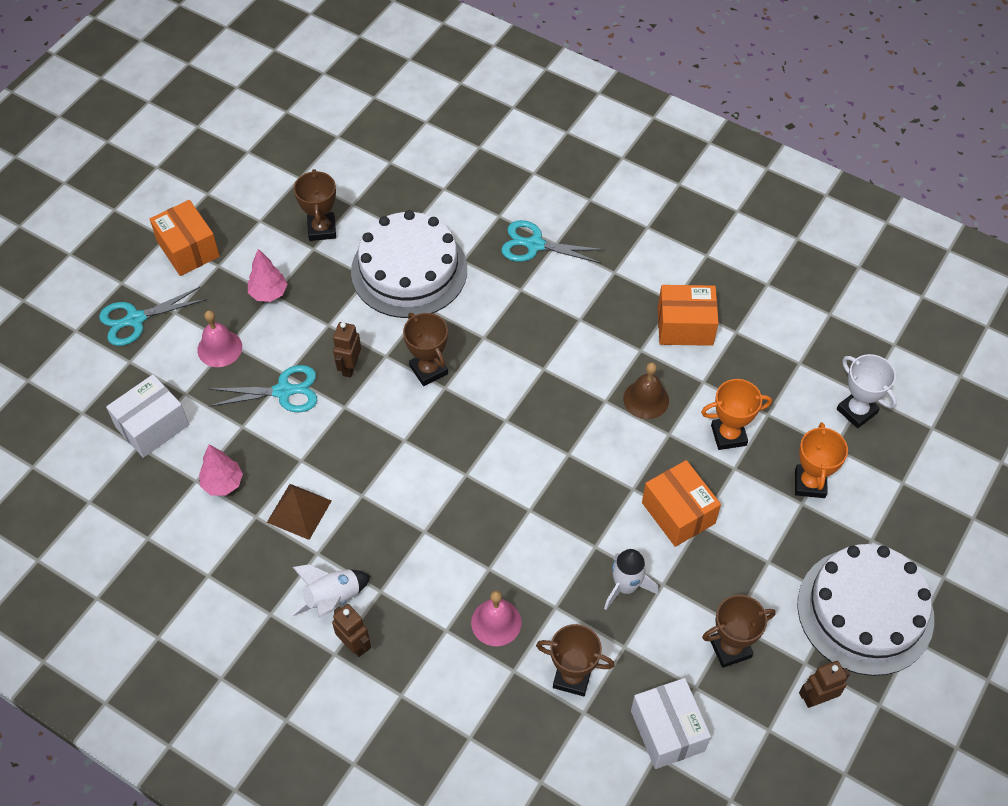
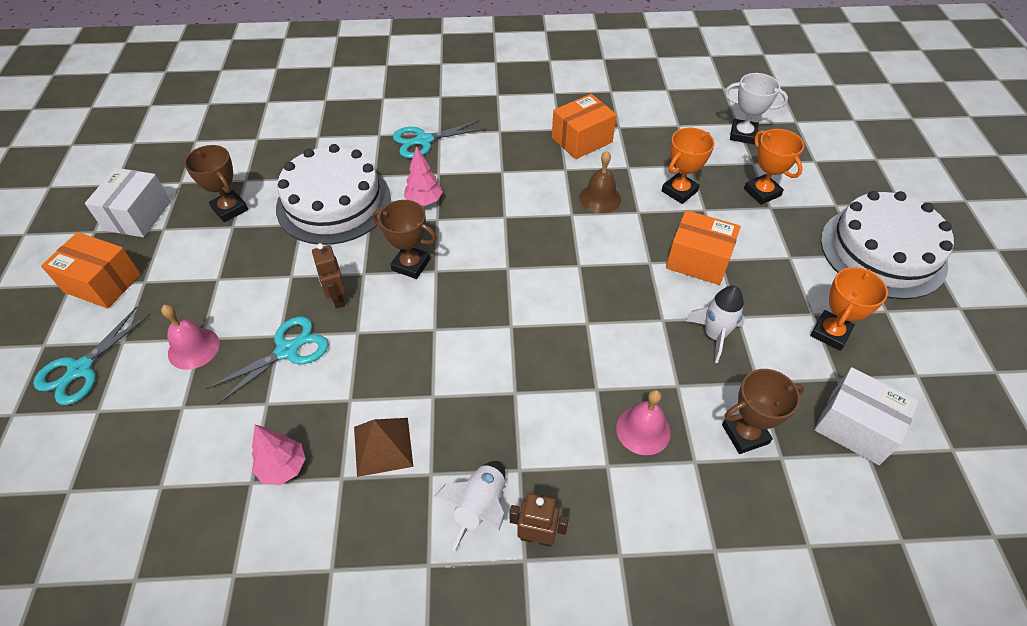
camera: 35 degrees left, 5 degrees down
(152, 426) = (165, 457): white box -> white box (138, 216)
(268, 293) = (213, 279): pink tree -> pink tree (424, 201)
(730, 648) = (830, 333): brown trophy -> orange trophy
(817, 698) = (921, 330): brown robot -> none

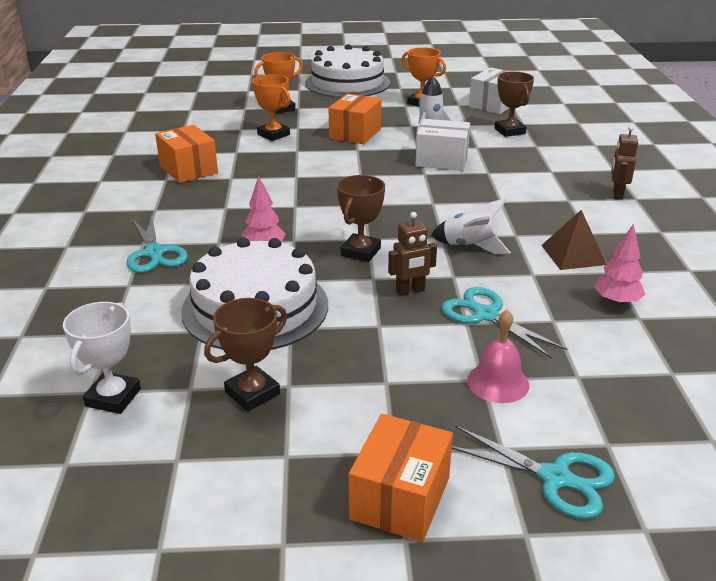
camera: 90 degrees left, 20 degrees down
(138, 216) = (252, 493): white box -> white box (441, 160)
(480, 507) = (606, 213): white rocket -> white rocket (470, 246)
(600, 198) = (276, 164): brown bell -> none
(643, 430) = (518, 159): pink bell -> none
(743, 134) = (207, 109): white trophy -> white trophy (113, 397)

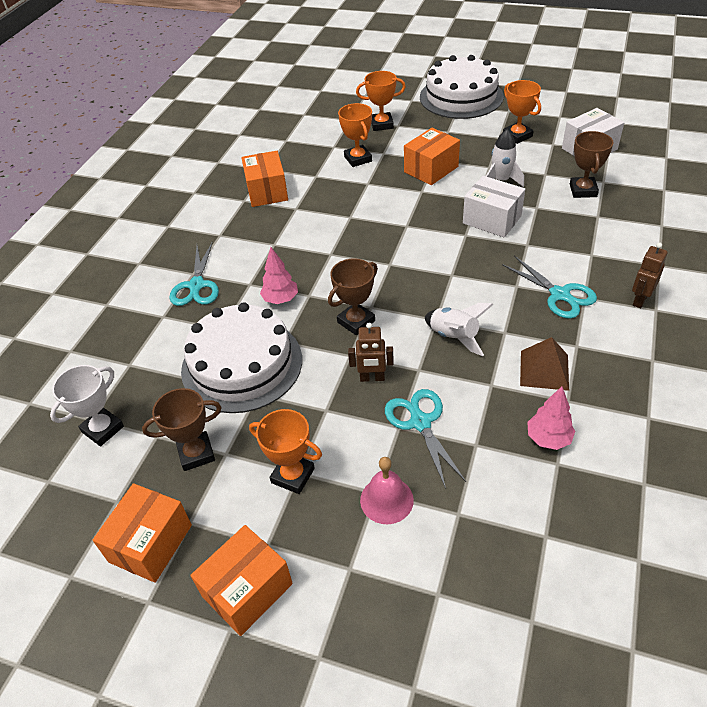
camera: 25 degrees right, 15 degrees up
(249, 488) = (150, 543): none -> orange box
(381, 386) = (293, 476): none -> orange trophy
(555, 478) = (373, 612): turquoise scissors -> turquoise scissors (559, 295)

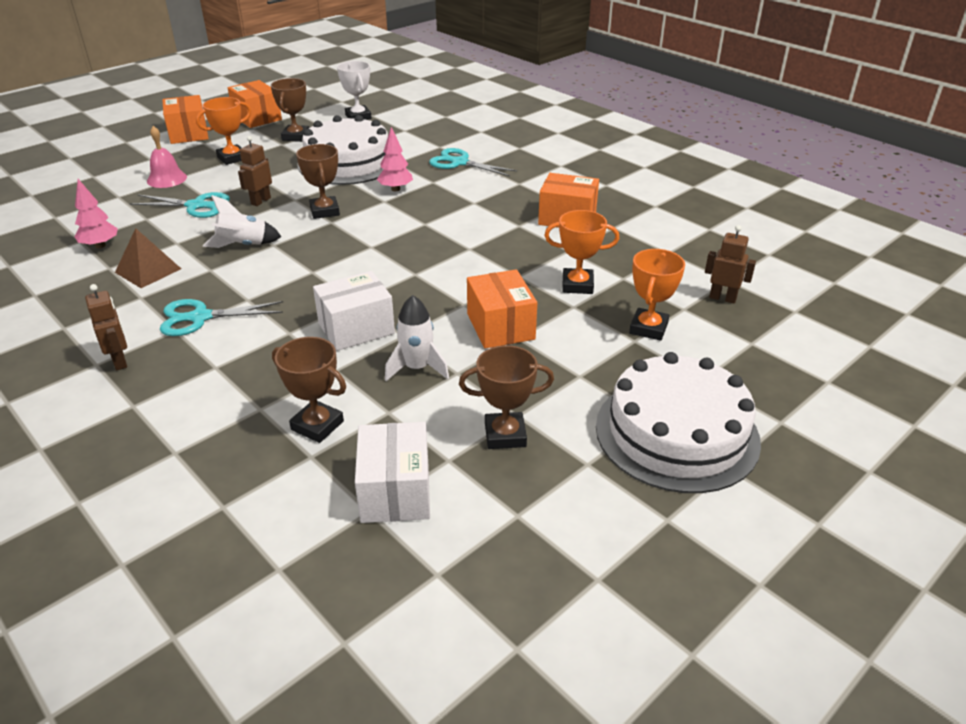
camera: 115 degrees right, 10 degrees down
(326, 111) = (722, 298): none -> brown robot
(517, 136) = (505, 435): orange trophy -> brown trophy

